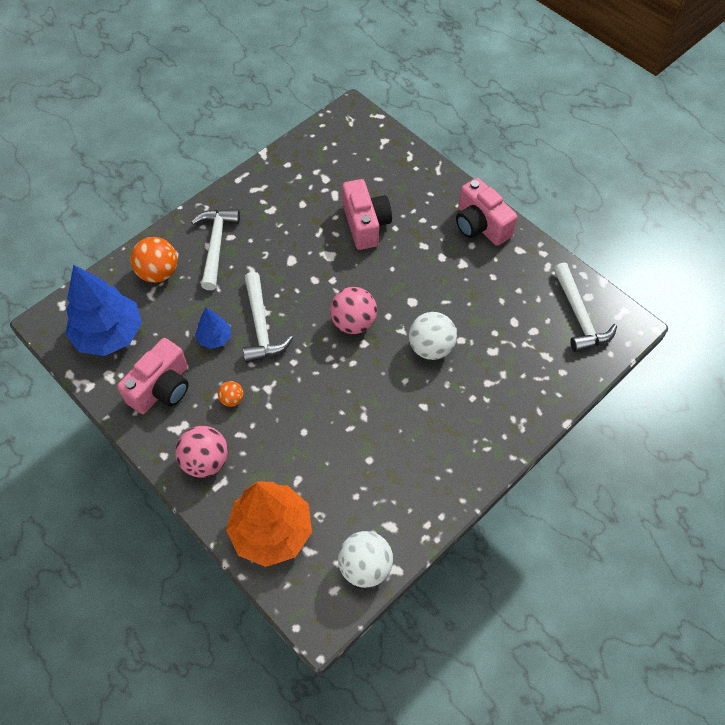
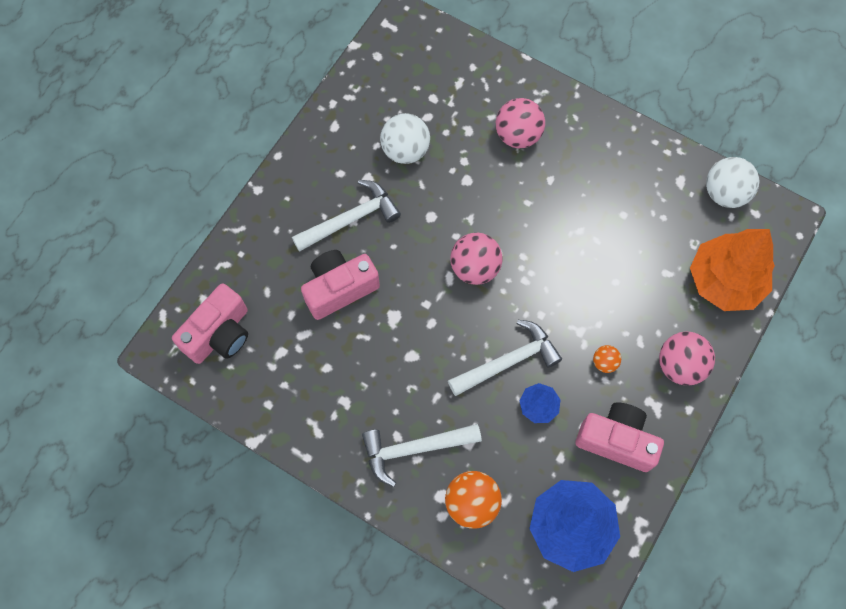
camera: 105 degrees left, 10 degrees up
(431, 347) = (482, 187): white ball -> white ball (405, 150)
(478, 391) = (518, 135): none -> pink ball
(480, 225) = (310, 169): pink camera -> pink camera (219, 334)
(579, 316) = (403, 61): white hammer -> white hammer (351, 219)

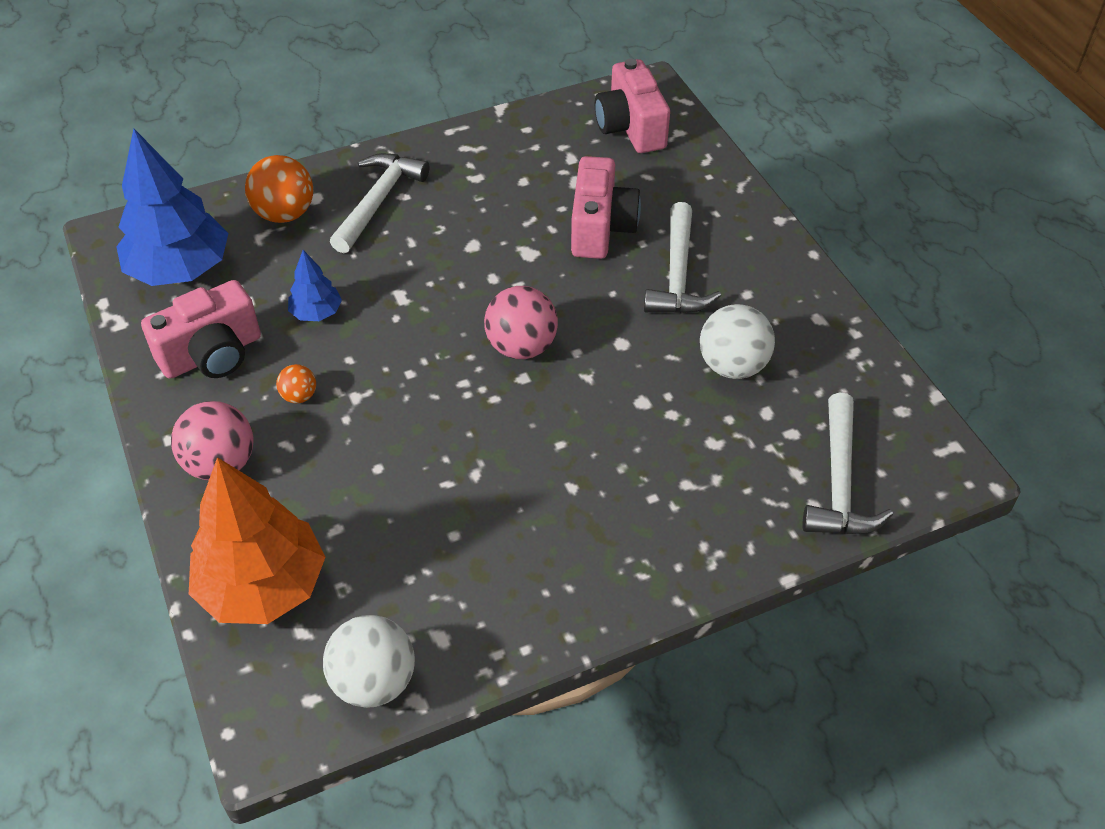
camera: 125 degrees right, 20 degrees down
(508, 361) = (388, 315): white hammer -> white hammer (839, 482)
(518, 135) = (665, 491): pink ball -> none

